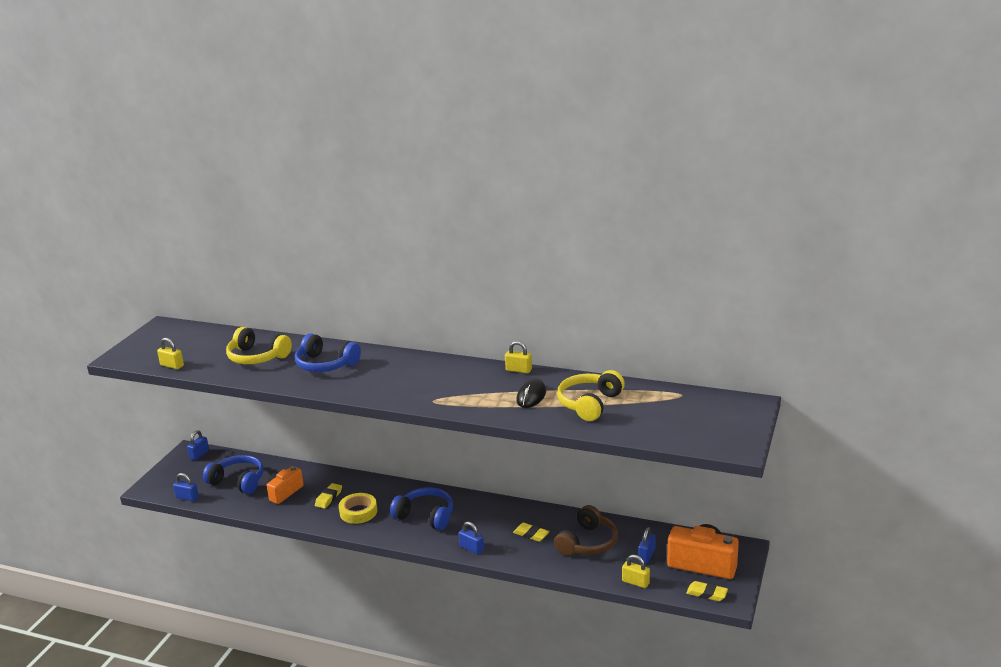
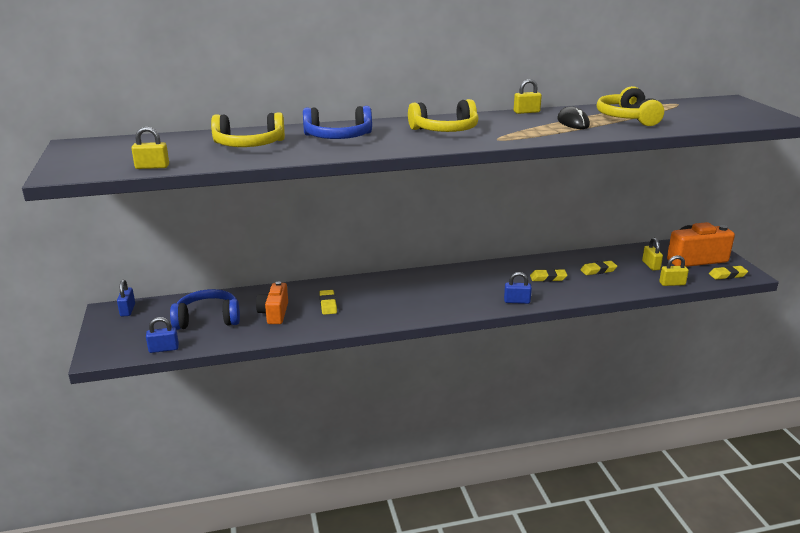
camera: 35 degrees left, 0 degrees up
(358, 512) = (374, 306): yellow tape -> none
(412, 378) = (445, 130): none -> yellow headphones
(426, 516) = (441, 291): blue headphones -> none
(588, 543) = (598, 270): brown headphones -> yellow eraser
(646, 555) = (651, 265): blue padlock -> yellow padlock

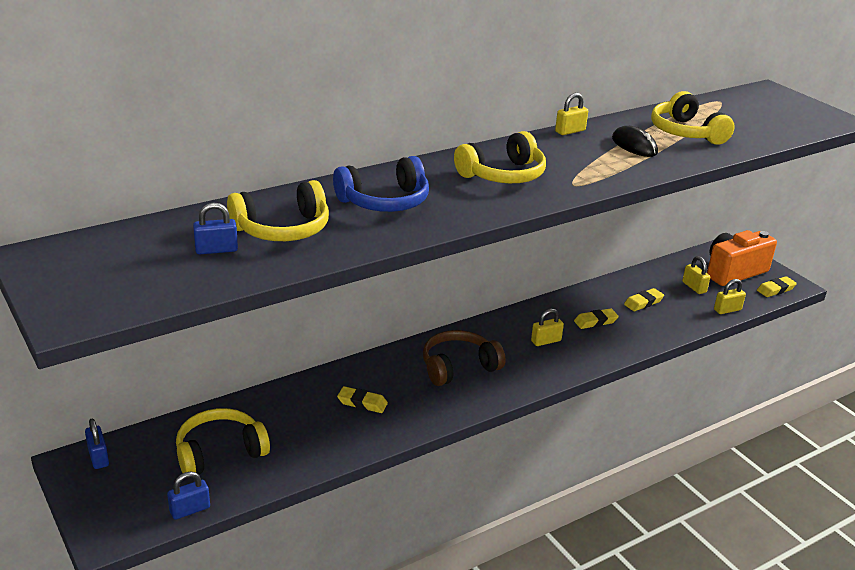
camera: 20 degrees left, 5 degrees up
(152, 167) = (189, 288): yellow padlock -> yellow padlock (546, 341)
(208, 319) = (220, 452): blue headphones -> yellow headphones
(274, 313) = (302, 428): orange camera -> none
(328, 305) = (362, 403): yellow eraser -> yellow eraser turned 45 degrees counterclockwise
(416, 293) = (458, 367): none -> brown headphones
(517, 301) = (579, 361): blue padlock -> blue padlock (216, 250)

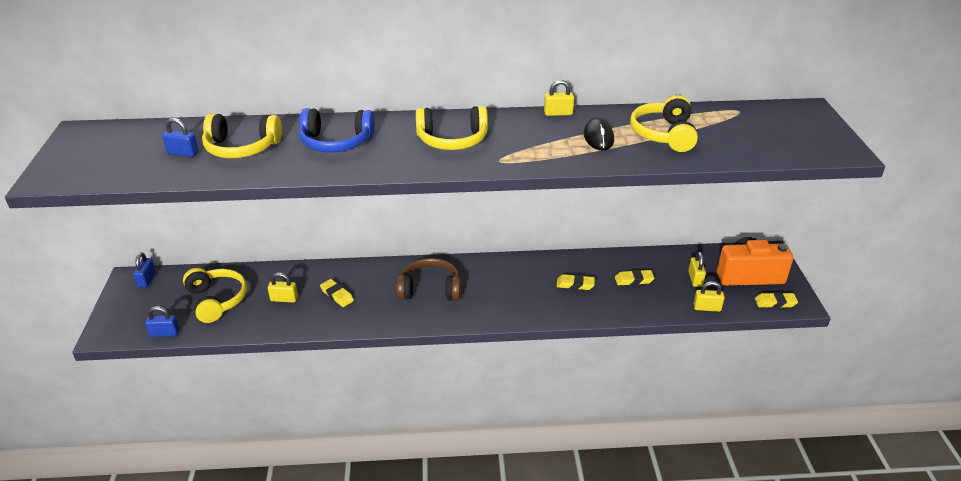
camera: 30 degrees right, 5 degrees up
(220, 452) = (216, 300): yellow headphones -> yellow headphones turned 60 degrees clockwise
(546, 341) = (518, 289): yellow padlock -> yellow padlock (284, 299)

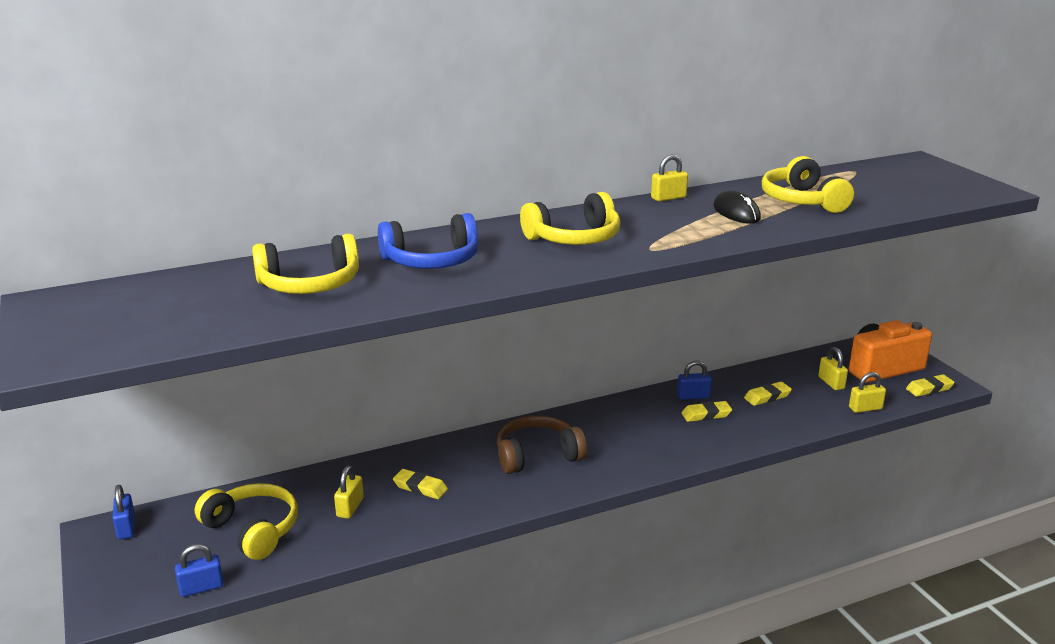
camera: 20 degrees left, 10 degrees down
(183, 153) = (231, 302): blue padlock -> blue padlock (693, 396)
(284, 299) = (350, 507): yellow padlock -> yellow padlock turned 60 degrees counterclockwise

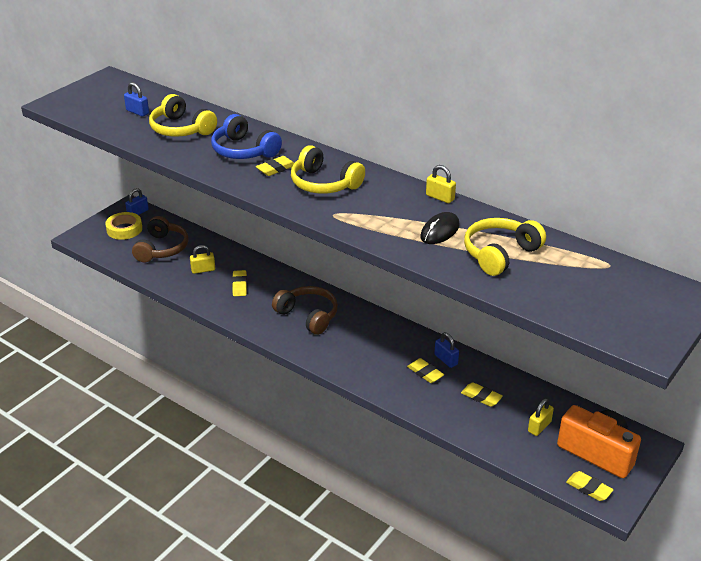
camera: 60 degrees right, 10 degrees up
(152, 553) = (124, 229): none -> yellow tape
(201, 588) = (109, 255): blue padlock -> blue padlock (137, 112)
(252, 530) = (162, 248): yellow headphones -> brown headphones
(505, 253) = (276, 169): none -> yellow eraser
(865, 408) = (515, 455): yellow padlock -> none

